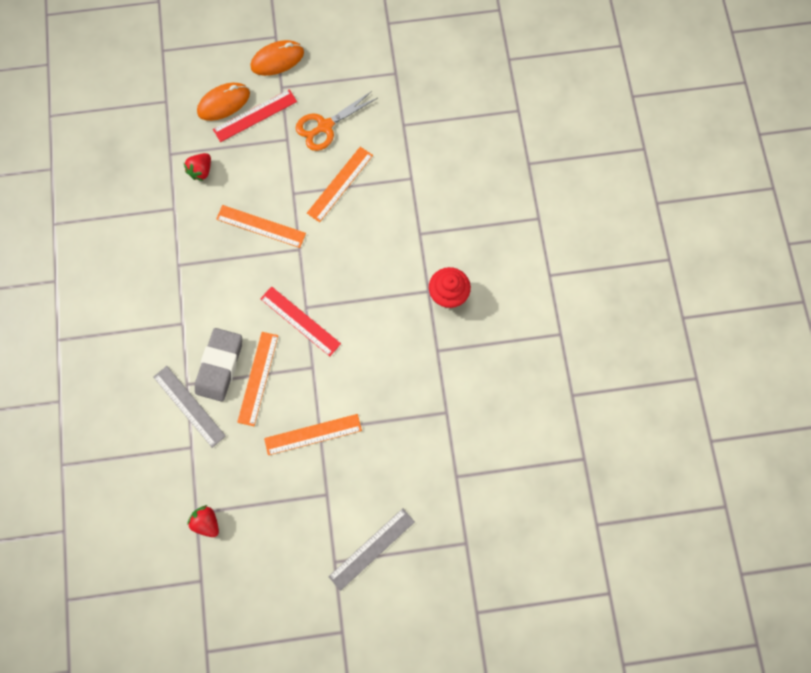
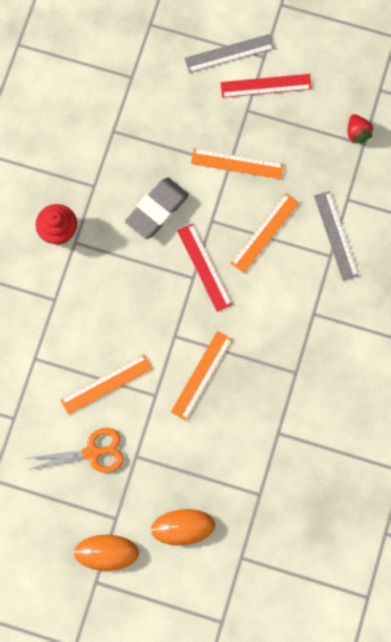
camera: 155 degrees left, 0 degrees up
(201, 171) = (235, 460): red strawberry -> none
(220, 365) = (294, 259): grey eraser -> grey eraser (157, 210)
(255, 115) = (157, 498): red ruler -> red ruler (266, 86)
(261, 226) = (201, 375): orange ruler -> orange ruler turned 75 degrees clockwise

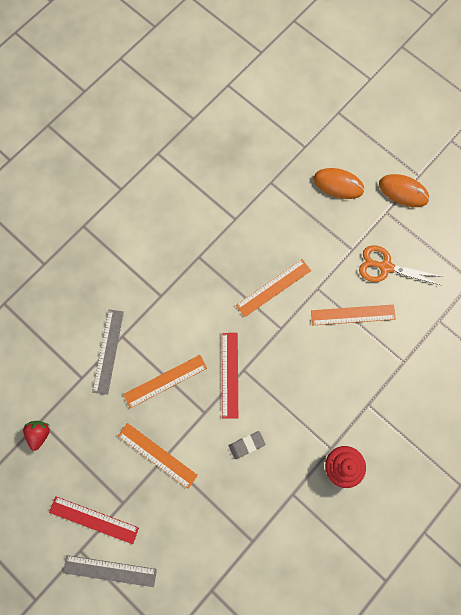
camera: 155 degrees left, 0 degrees up
(157, 210) = (246, 445): grey eraser -> grey eraser, size x0.54

